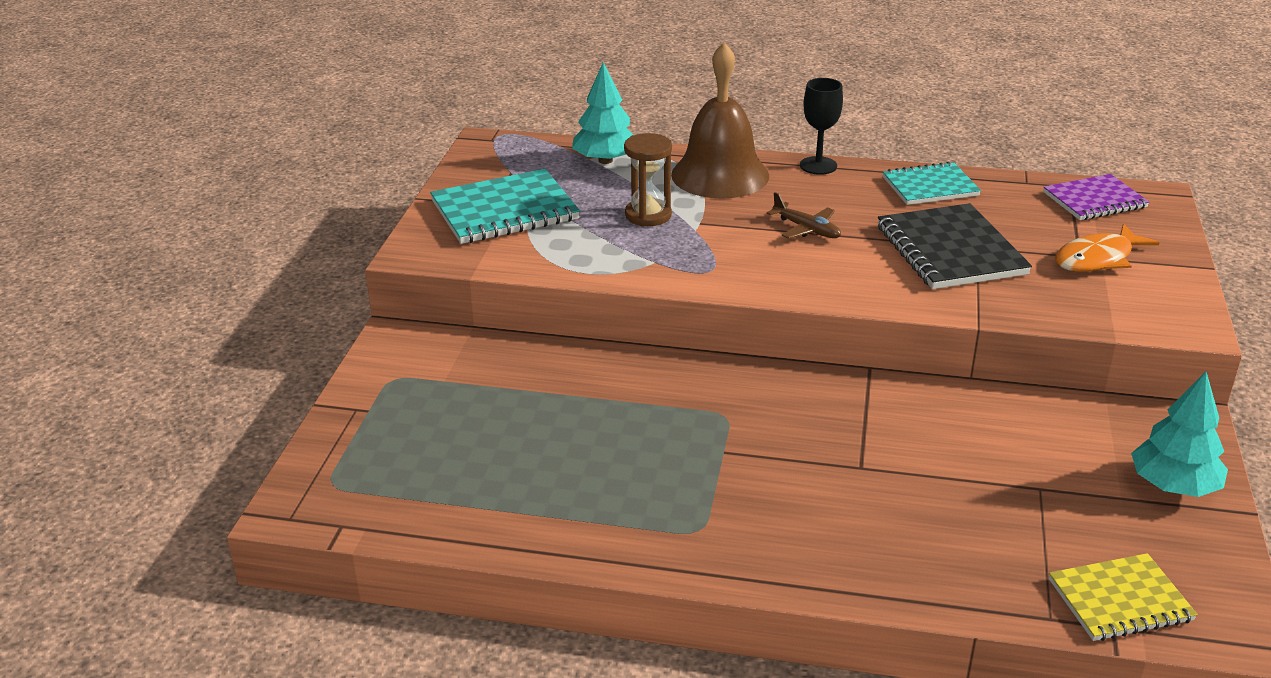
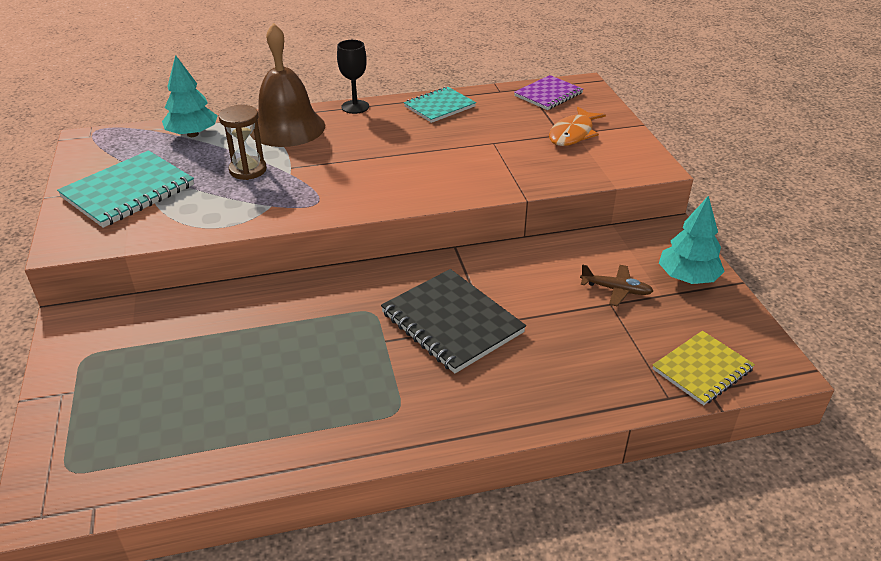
camera: 25 degrees left, 5 degrees up
(806, 229) = (371, 155): brown plane -> brown plane (615, 290)
(950, 250) = (477, 149): black notebook -> black notebook (451, 323)

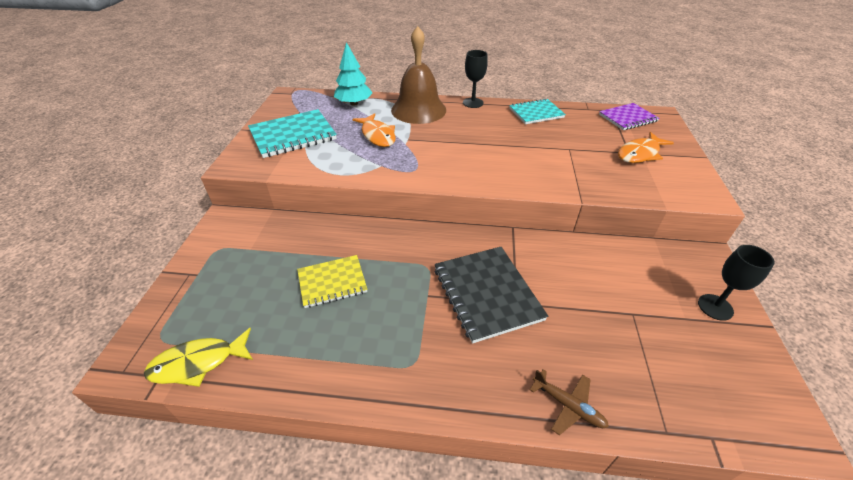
camera: 20 degrees right, 5 degrees up
(138, 479) = (198, 363): none -> yellow fish
(248, 170) = (377, 135): brown hourglass -> orange fish
(615, 290) = (641, 301): brown plane -> brown plane (568, 405)
(687, 278) = (715, 307): turquoise tree -> black goblet
(702, 369) = (710, 411): yellow notebook -> yellow notebook (332, 282)

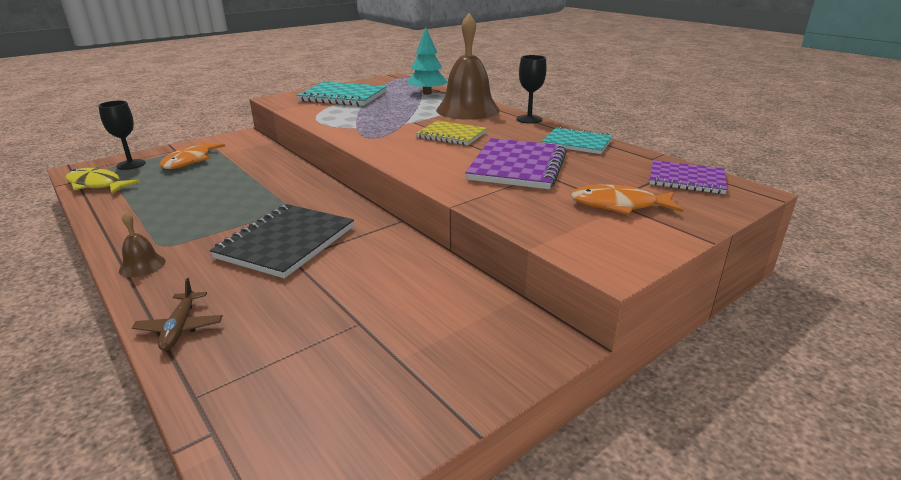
camera: 45 degrees right, 15 degrees down
(332, 282) = (221, 187): yellow notebook -> yellow notebook (451, 135)
(377, 135) = (396, 113): orange fish -> orange fish (190, 161)
(438, 392) = (142, 265): none -> brown bell
(548, 149) = (518, 166): none -> purple notebook
(715, 307) = (451, 375): black goblet -> black goblet (131, 164)

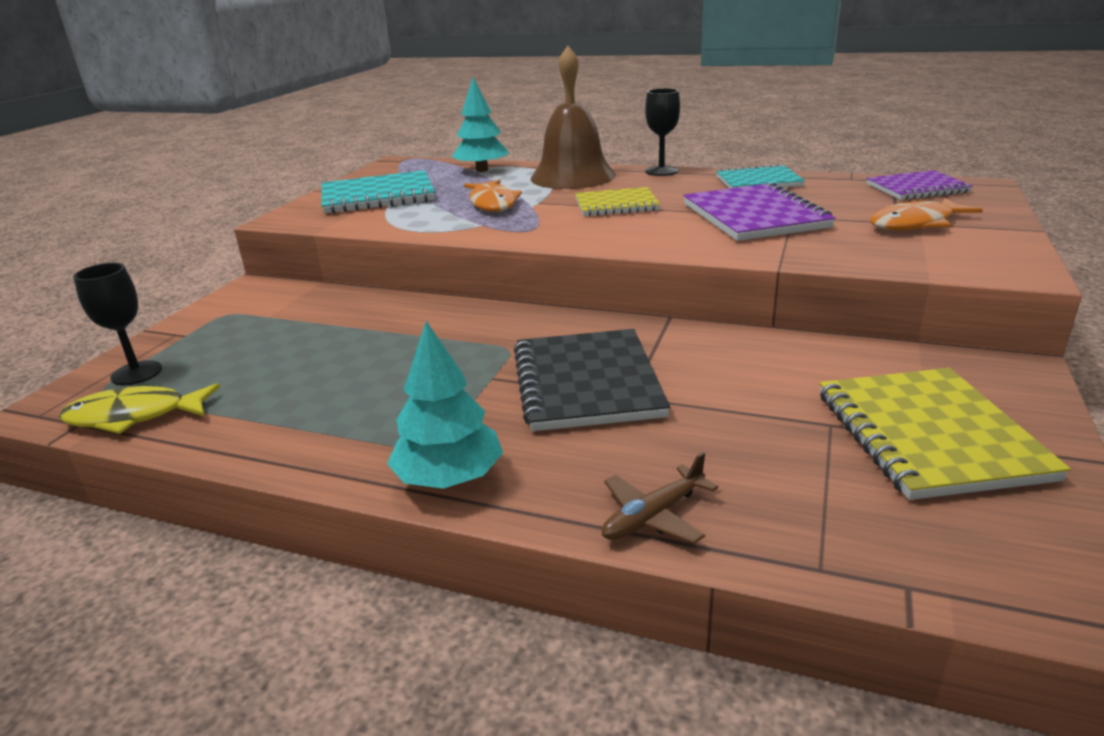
camera: 30 degrees left, 0 degrees up
(142, 265) = (449, 478): brown bell -> turquoise tree
(180, 327) = (654, 516): brown plane -> brown plane turned 90 degrees clockwise
(190, 161) = (235, 340): orange fish -> orange fish (492, 203)
(400, 357) = (928, 435): none -> yellow notebook

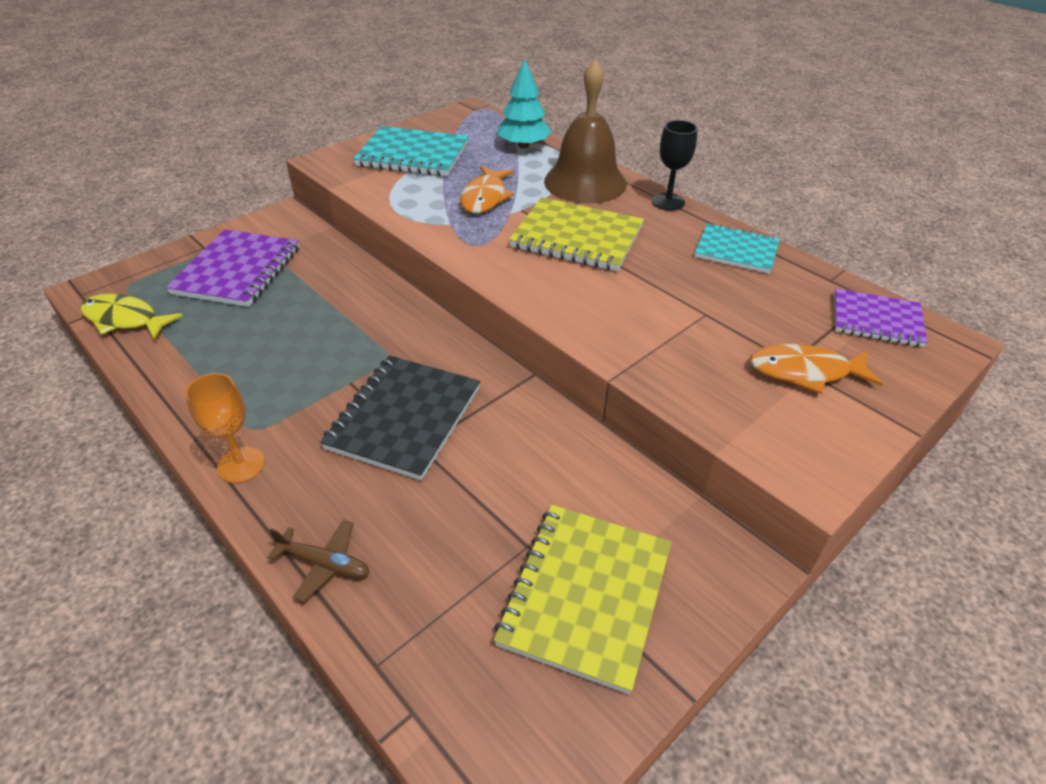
camera: 25 degrees right, 15 degrees up
(136, 373) = (154, 278): black goblet -> none
(449, 478) = (241, 465): turquoise tree -> orange goblet
(616, 205) = (577, 238): yellow notebook -> yellow notebook, size x1.54
(654, 516) = (324, 563): brown plane -> brown plane turned 150 degrees counterclockwise
(754, 216) = (673, 300): purple notebook -> purple notebook (238, 271)

